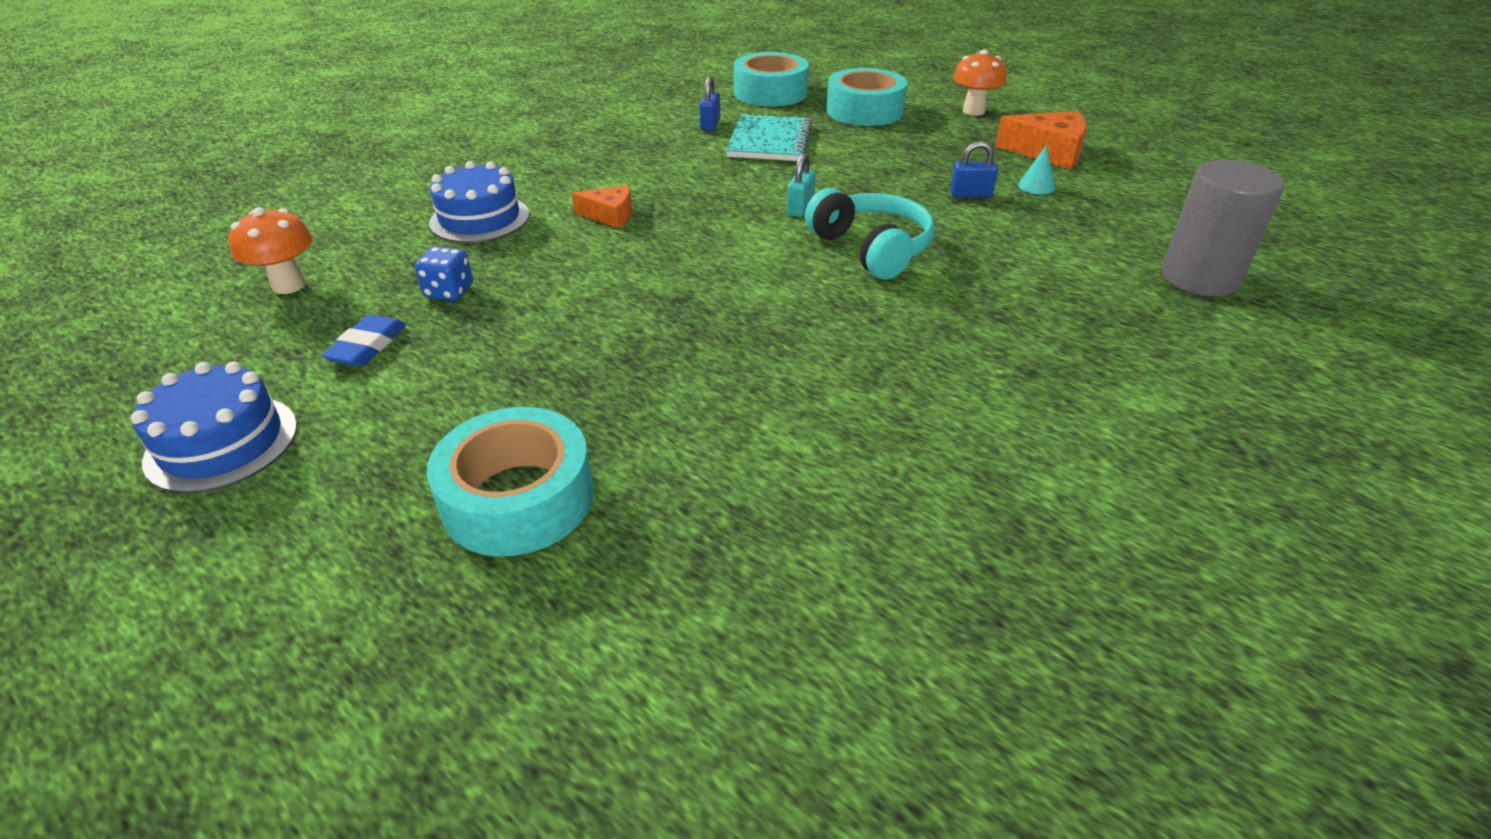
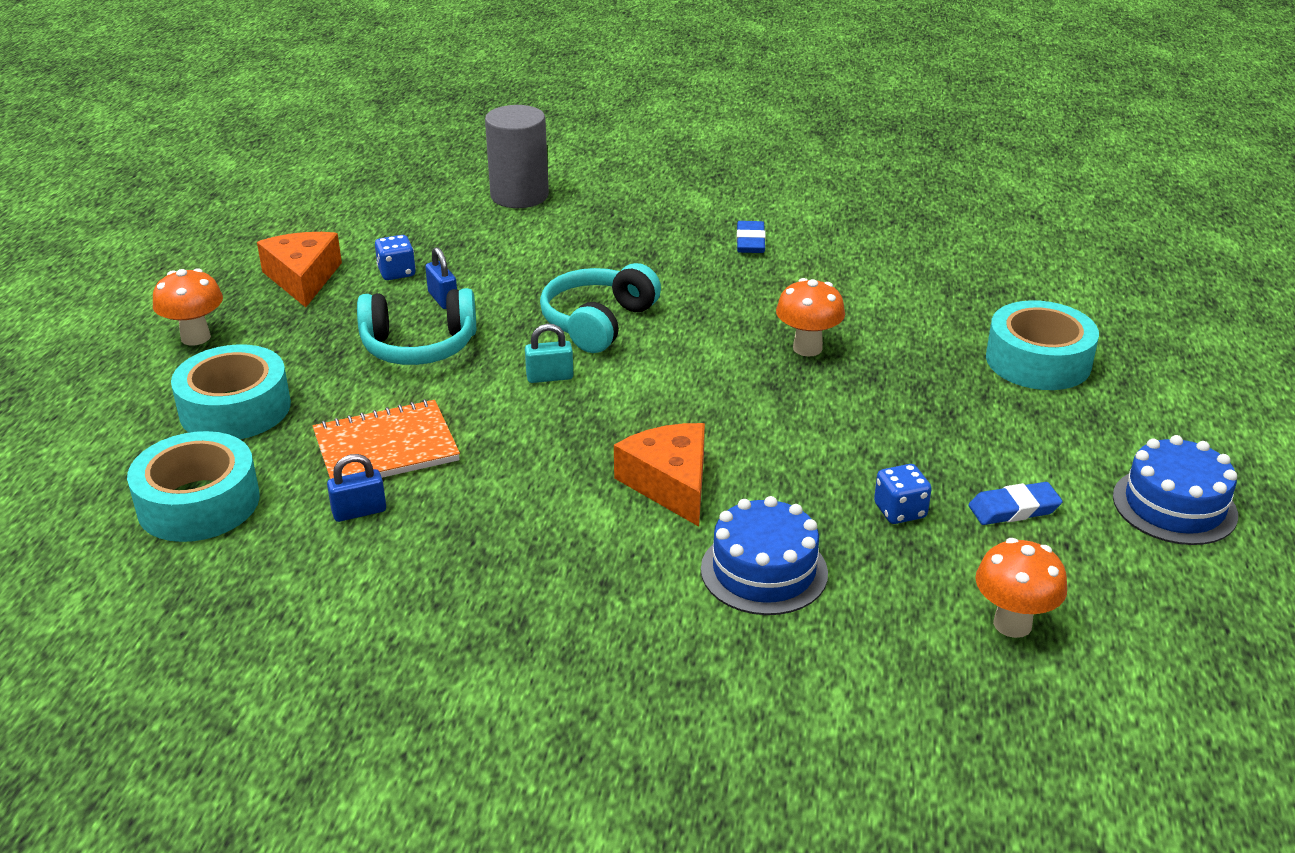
camera: 120 degrees left, 5 degrees down
(610, 215) = (670, 483): orange cheese -> orange cheese, size x1.61
(719, 342) = (807, 348): none -> orange mushroom
(770, 141) = (386, 447): turquoise notebook -> orange notebook
(896, 172) = (419, 347): none -> turquoise headphones
(992, 396) = (750, 242): none -> blue eraser
(1036, 186) = (396, 272): turquoise cone -> blue dice

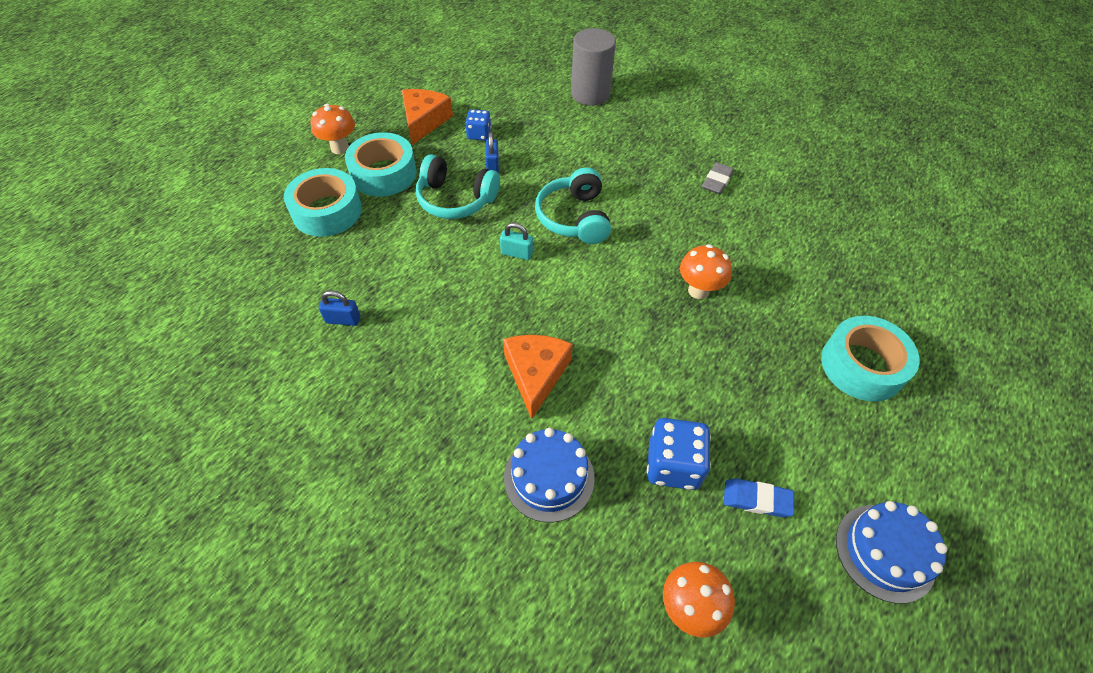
camera: 25 degrees right, 20 degrees up
(198, 503) = (265, 277): turquoise tape -> turquoise tape (383, 173)
(386, 447) = (388, 274): orange notebook -> none
(598, 322) = (574, 218): turquoise headphones -> turquoise headphones turned 60 degrees counterclockwise
(750, 242) = (717, 181): blue eraser -> grey eraser
(900, 511) = (673, 465): blue dice -> blue dice, size x1.64

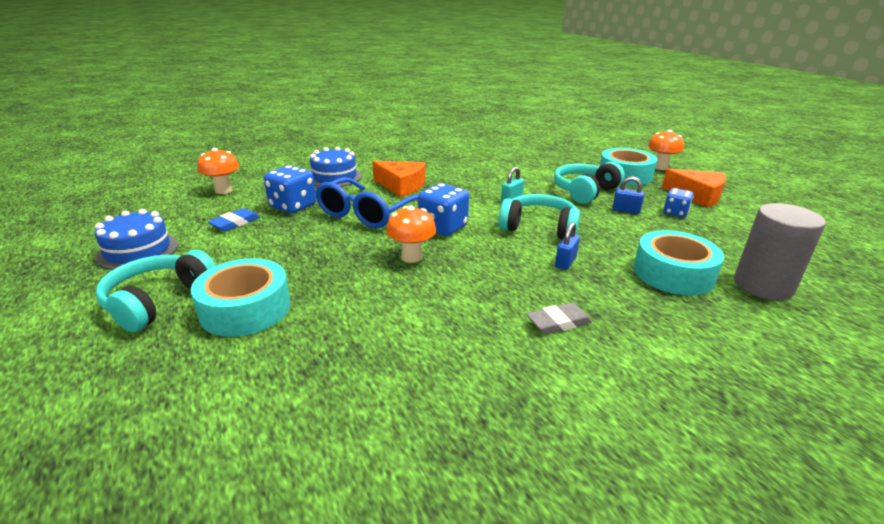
camera: 115 degrees right, 25 degrees down
(327, 211) = (588, 158): turquoise tape -> turquoise tape (673, 273)
(343, 320) = (490, 152): blue padlock -> blue padlock (565, 262)
(624, 289) = (443, 227): none -> blue dice
(637, 371) = (367, 213): none -> blue glasses
(717, 181) = (558, 322): grey eraser -> grey eraser turned 75 degrees counterclockwise
(914, 441) = (159, 301): none -> turquoise headphones

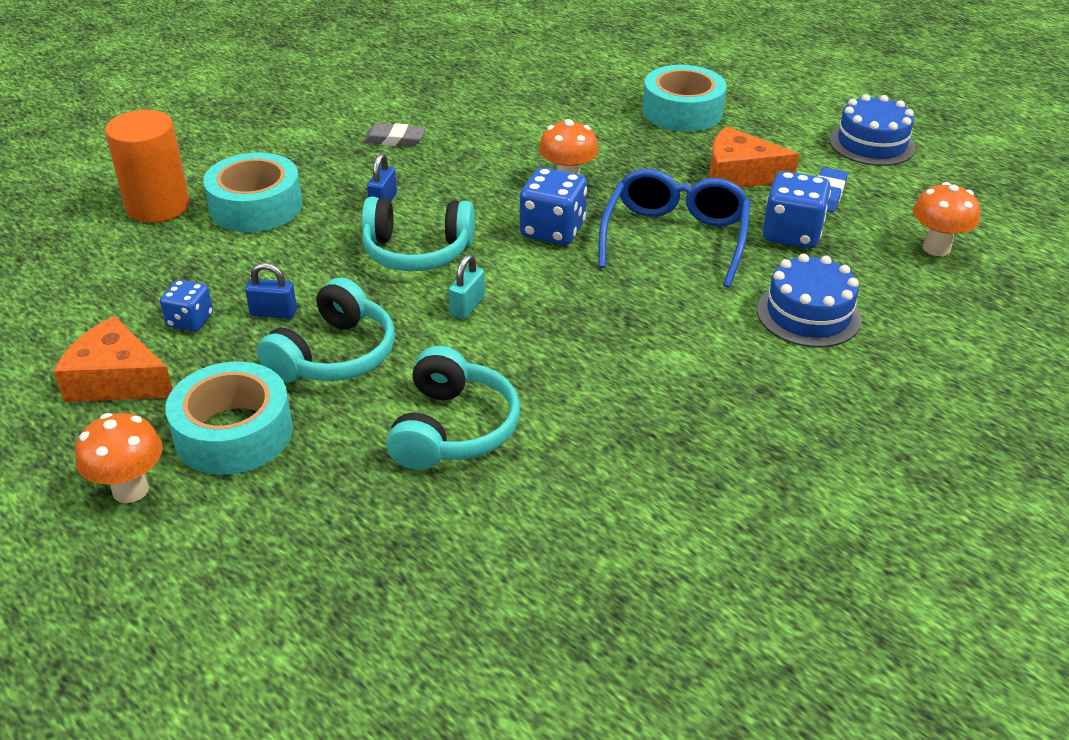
camera: 165 degrees right, 10 degrees up
(159, 301) = (765, 106): turquoise headphones -> turquoise headphones (453, 429)
(401, 186) = (670, 310): orange cheese -> orange cheese (739, 174)
(558, 322) = (395, 139): grey eraser -> grey eraser turned 45 degrees clockwise
(763, 285) = (158, 206): grey cylinder -> orange cylinder

